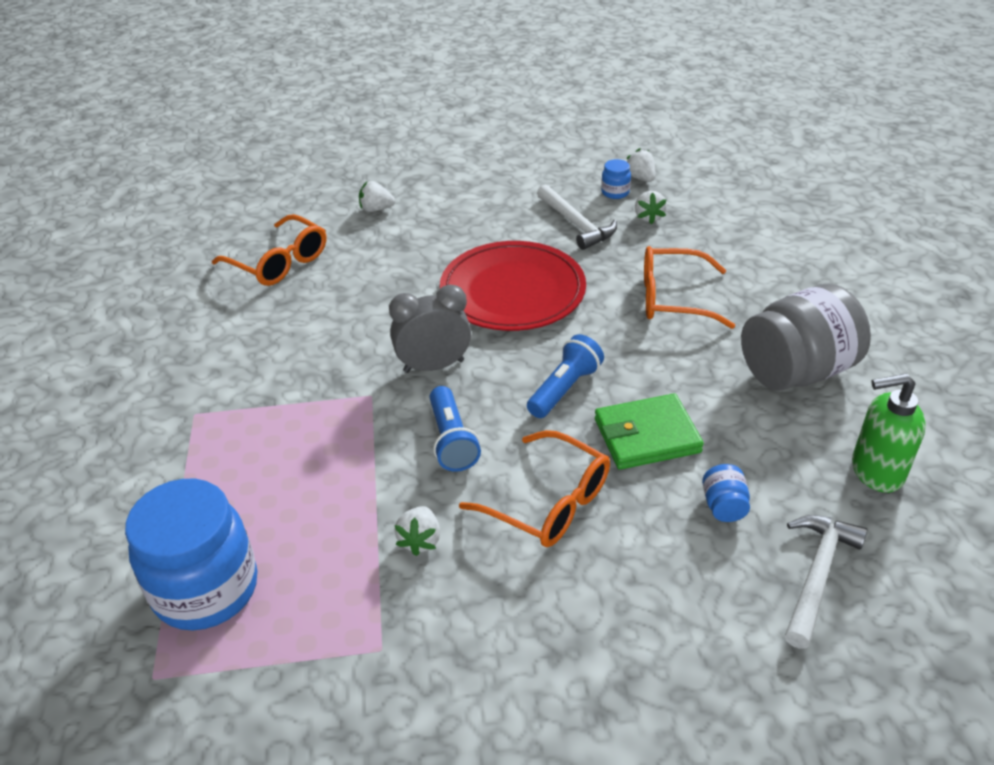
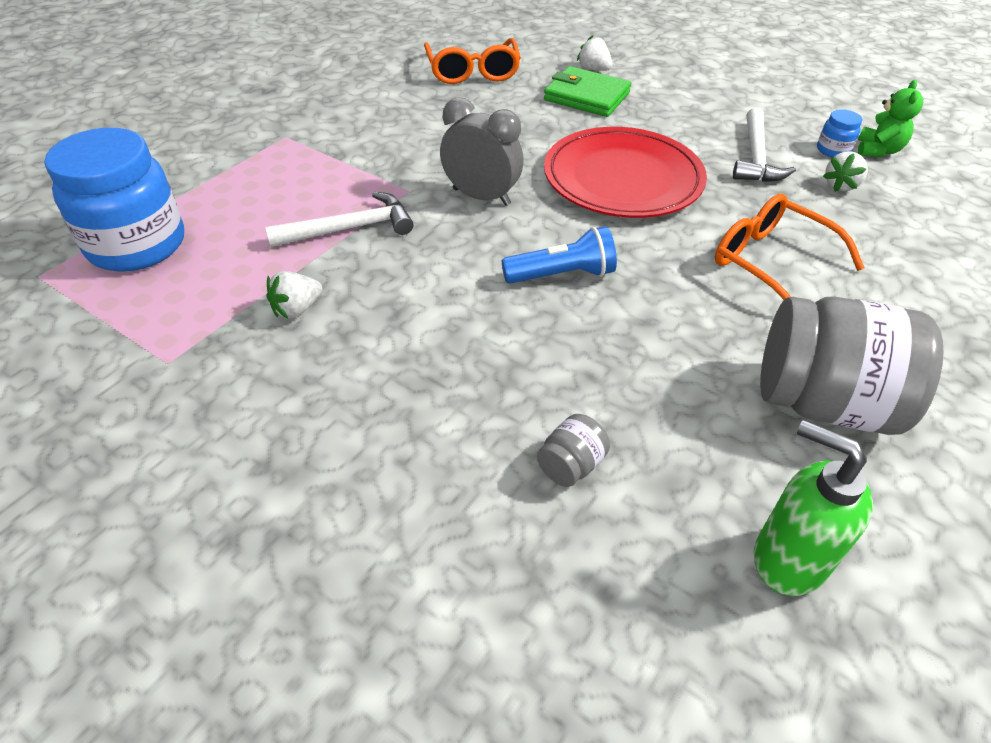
camera: 40 degrees right, 5 degrees up
(451, 440) = (418, 256): blue flashlight -> none
(547, 501) = (424, 349): orange glasses -> none
(640, 178) = (878, 150): white strawberry -> green teddy bear
(647, 436) = (582, 357): green wallet -> green wallet (586, 96)
(723, 506) = (571, 465): blue jar -> grey jar
(816, 575) = (576, 600): white hammer -> white hammer (350, 228)

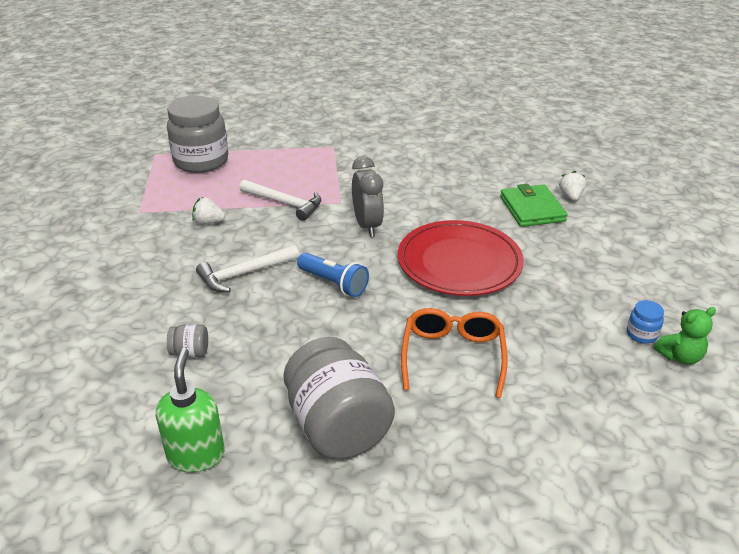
camera: 50 degrees right, 10 degrees down
(137, 245) = (201, 161): blue jar -> grey jar
(472, 71) = (490, 160): orange glasses -> none
(756, 157) = (572, 303): white hammer -> white hammer (244, 274)
(841, 185) = (597, 354): white strawberry -> none

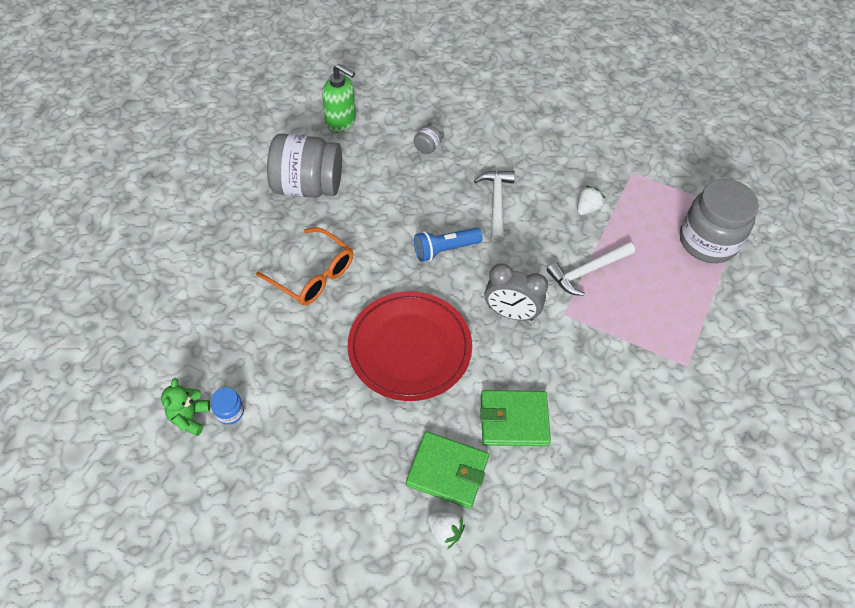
camera: 120 degrees right, 20 degrees up
(459, 196) = (514, 420): none -> green wallet

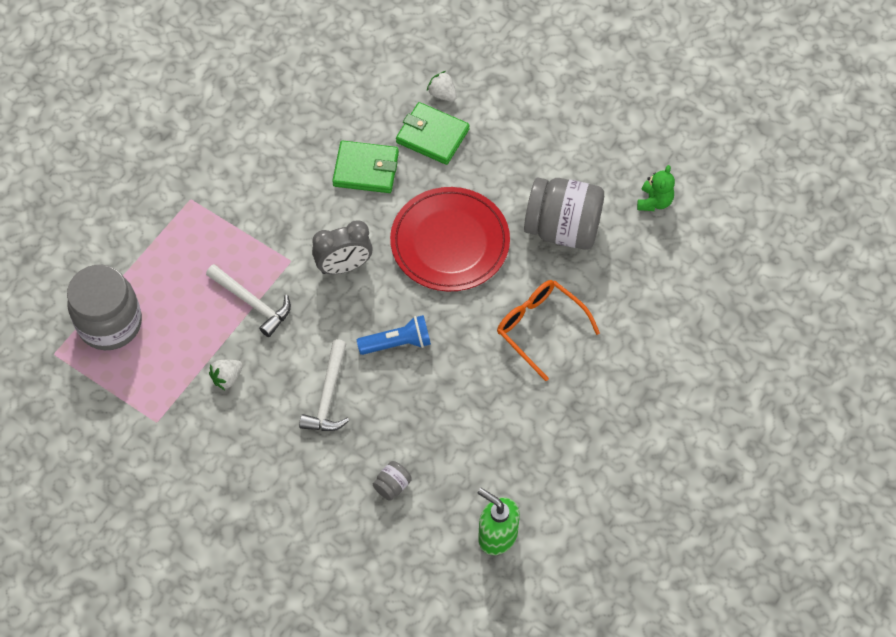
camera: 170 degrees left, 5 degrees up
(230, 412) = (619, 202): blue jar -> none
(307, 186) = (542, 441): grey jar -> grey jar (563, 228)
(511, 313) = (344, 266): grey clock -> grey clock turned 135 degrees clockwise
(587, 271) = (252, 303): white hammer -> white hammer turned 60 degrees clockwise

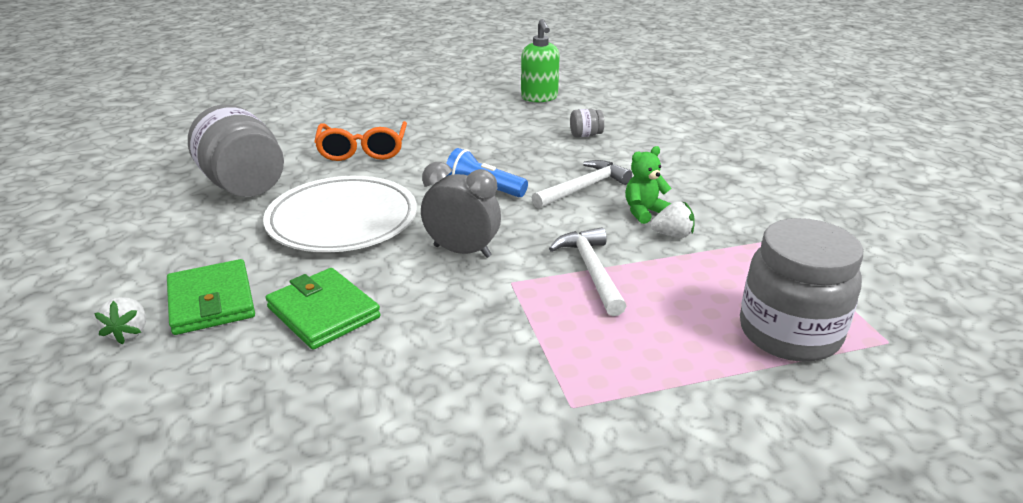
camera: 140 degrees left, 30 degrees down
(450, 242) = (342, 220): red plate -> white plate
(654, 201) = (154, 166): green teddy bear -> green teddy bear (644, 212)

